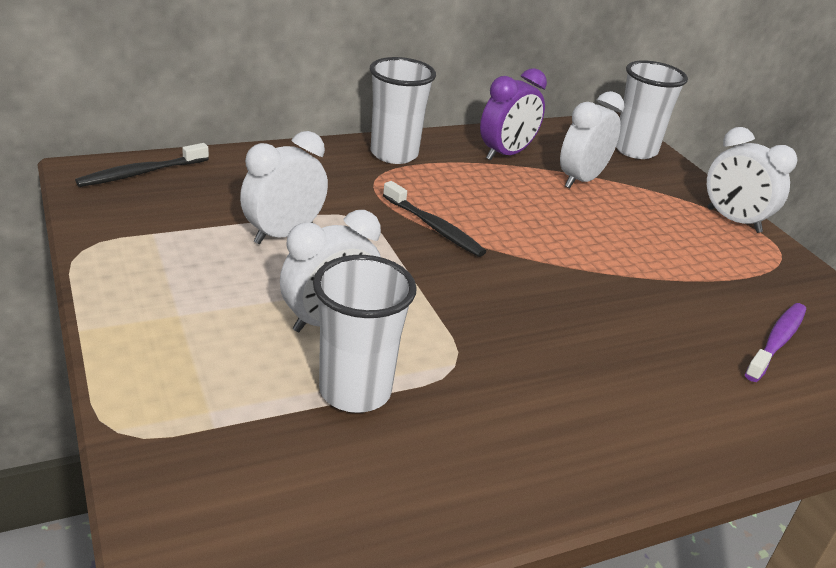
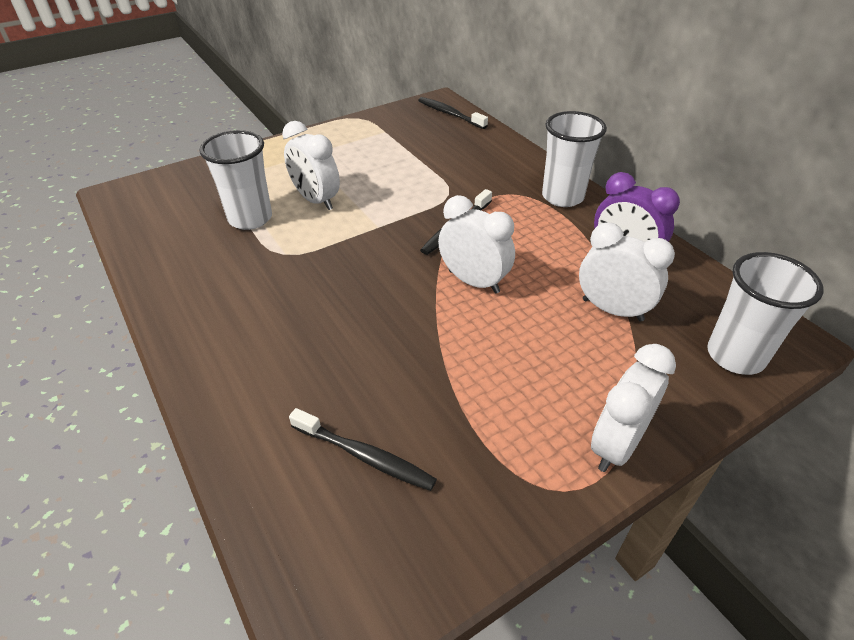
camera: 85 degrees right, 10 degrees up
(283, 234) = (408, 170): white clock -> white clock (474, 281)
(776, 342) = (365, 456): purple toothbrush -> black toothbrush

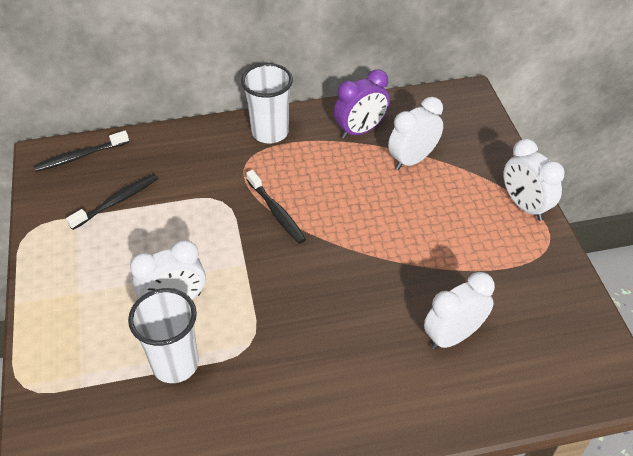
camera: 70 degrees left, 5 degrees up
(365, 456) = (500, 334): black toothbrush -> black toothbrush (117, 201)
(474, 281) = (350, 222): white clock -> white clock (453, 336)
(735, 356) = (473, 123): white cup -> none

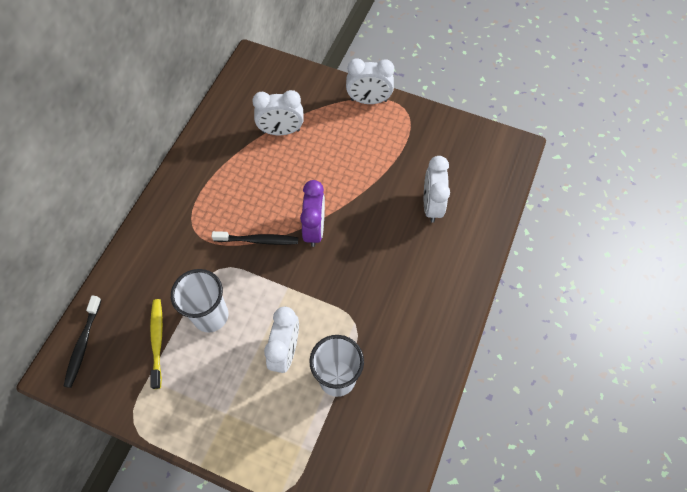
camera: 55 degrees left, 15 degrees up
(117, 201) = (157, 341): black toothbrush -> yellow toothbrush
(270, 132) = (179, 198): white cup -> white cup (211, 316)
(360, 131) = (228, 142): purple clock -> purple clock (314, 229)
(412, 159) = (281, 131): white clock -> white clock turned 90 degrees counterclockwise

